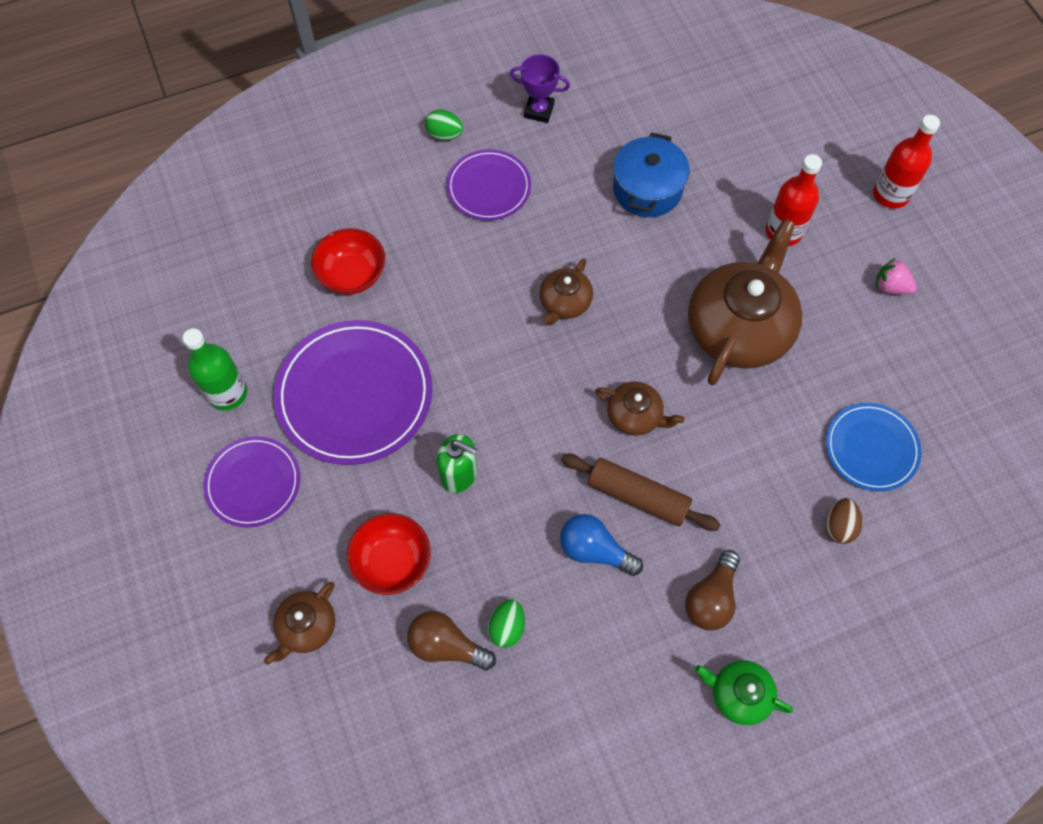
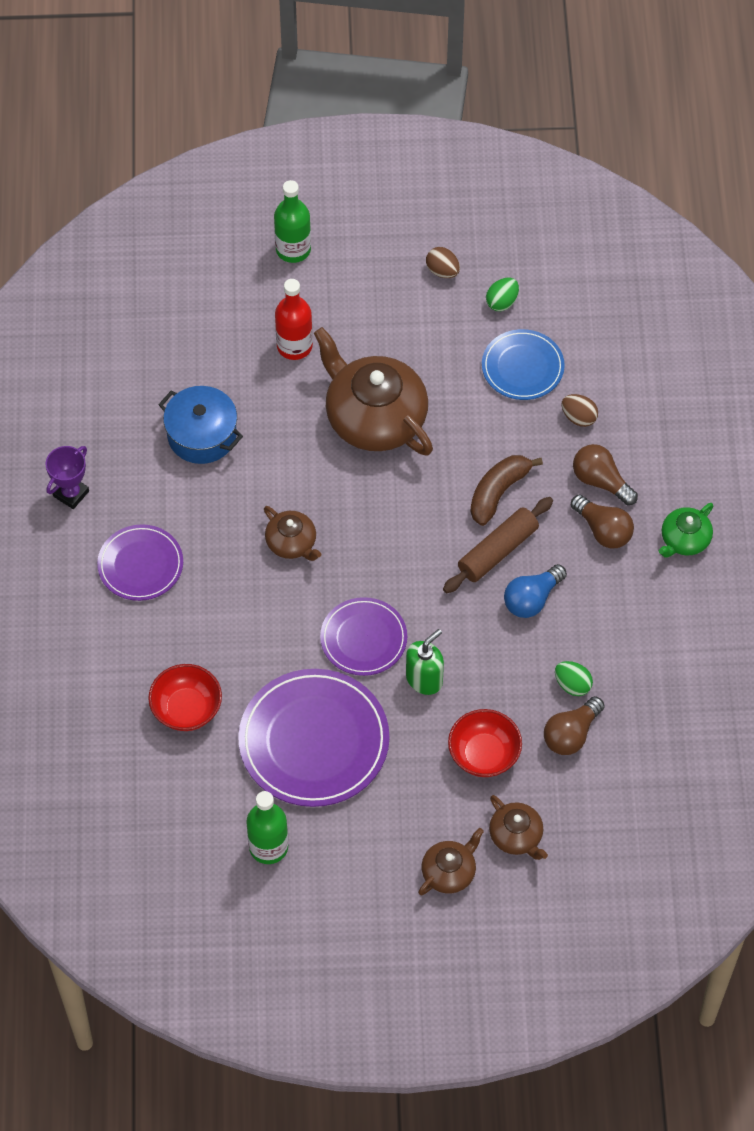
camera: 70 degrees left, 5 degrees down
(253, 483) = (368, 846): purple plate -> purple plate (363, 638)
(444, 134) = (61, 584): green egg -> green egg (502, 302)
(635, 415) = (424, 527): brown teapot -> brown teapot (449, 872)
(708, 474) = (498, 492): none -> brown banana
(771, 575) = (600, 481): none -> brown light bulb
(890, 194) = (293, 249): red bottle -> green bottle
(890, 286) = (383, 289): pink strawberry -> none
(943, 333) = (442, 271): none -> brown egg

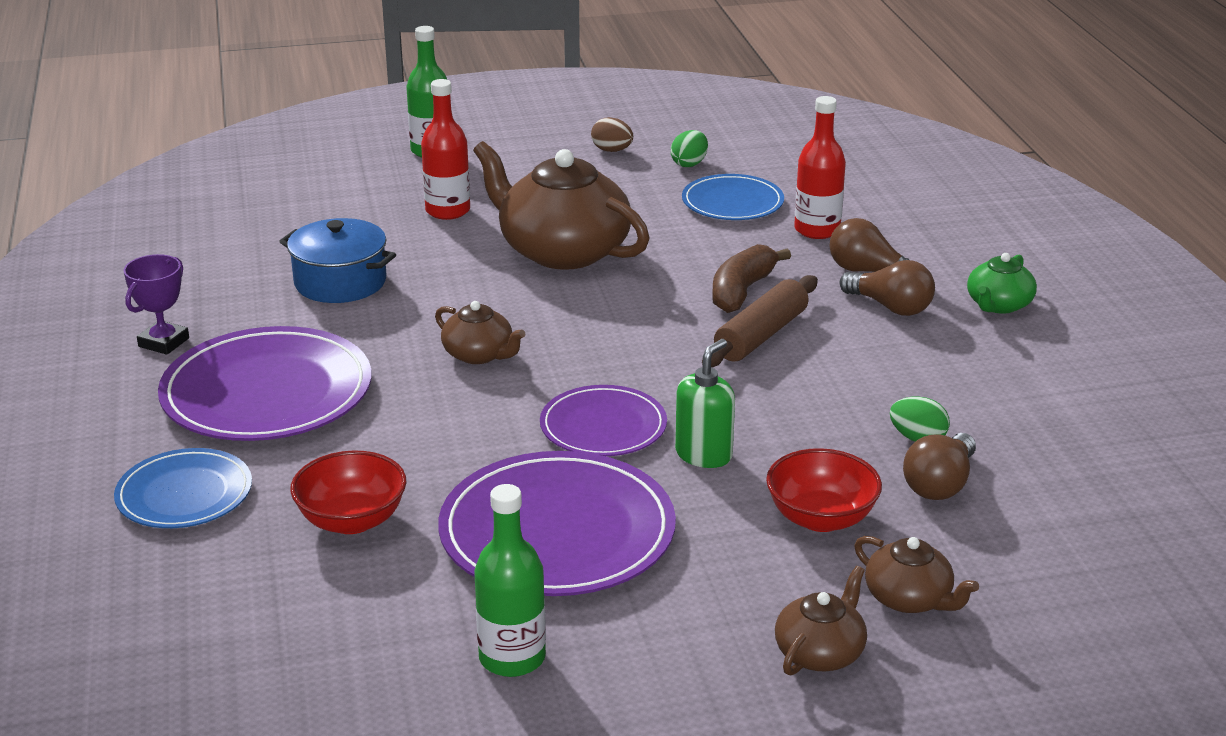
camera: 10 degrees left, 30 degrees down
(82, 666) = (184, 494): none -> blue plate
(140, 565) = (267, 392): purple plate -> purple plate, size x1.70
(532, 599) = (824, 370): blue light bulb -> none
(579, 417) = (817, 230): brown egg -> red bottle

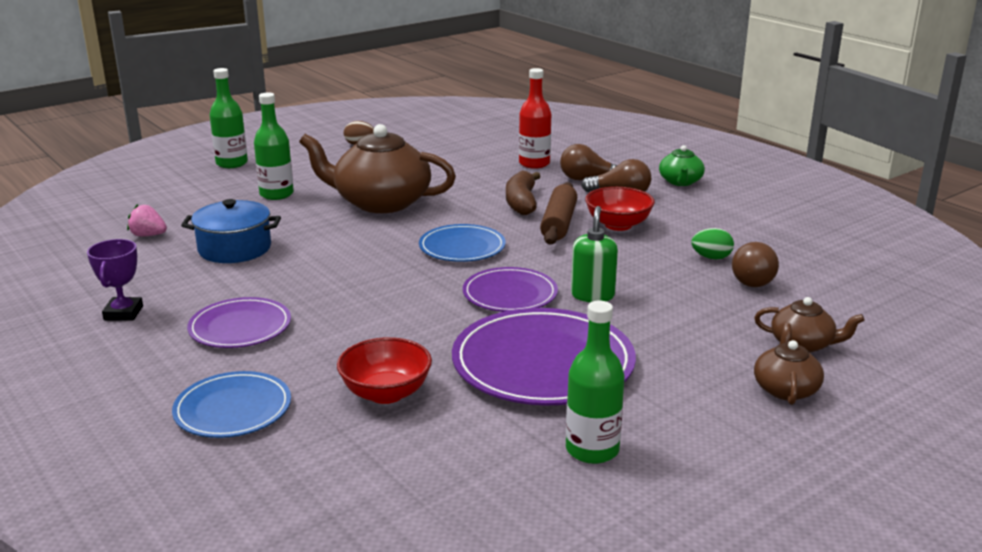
camera: 25 degrees left, 5 degrees down
(262, 241) = (148, 235): none -> pink strawberry
(267, 392) = (240, 327): purple plate -> purple plate, size x0.59
(448, 211) = (276, 194): red bottle -> green bottle
(479, 354) = (381, 271): brown teapot -> none
(689, 164) = (418, 143): green egg -> none
(732, 202) = (467, 158): blue plate -> blue plate (462, 247)
(821, 518) = (702, 313): red bowl -> red bowl (618, 225)

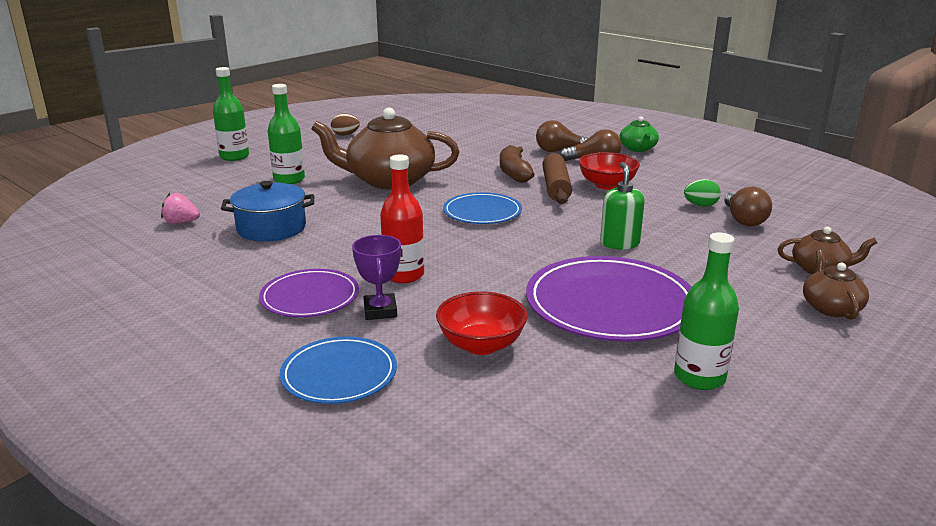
camera: 10 degrees left, 0 degrees up
(123, 313) = (186, 294): purple trophy -> purple trophy (380, 311)
(510, 294) = (547, 248): purple plate -> none
(534, 163) = (507, 141): red bottle -> red bottle (404, 275)

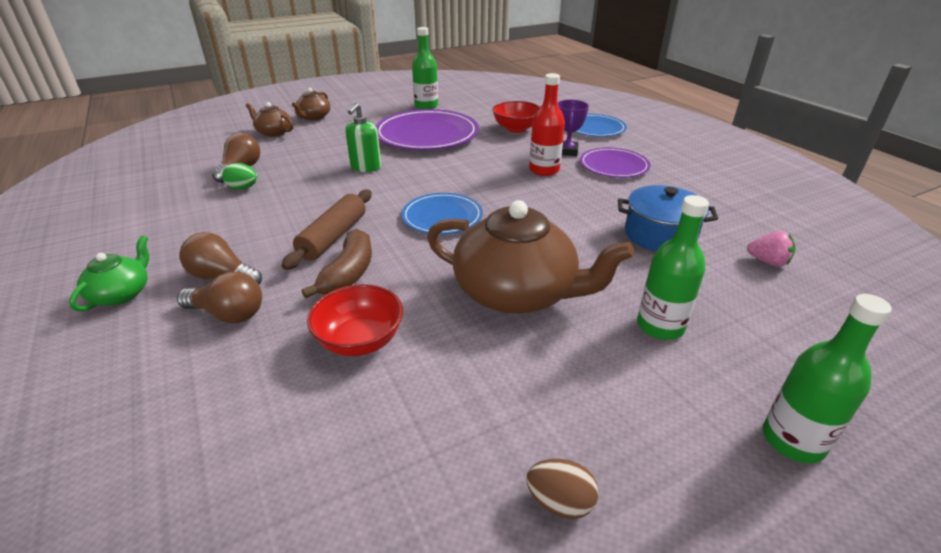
camera: 160 degrees left, 10 degrees up
(607, 185) = (277, 229): red bowl -> red bowl (360, 341)

